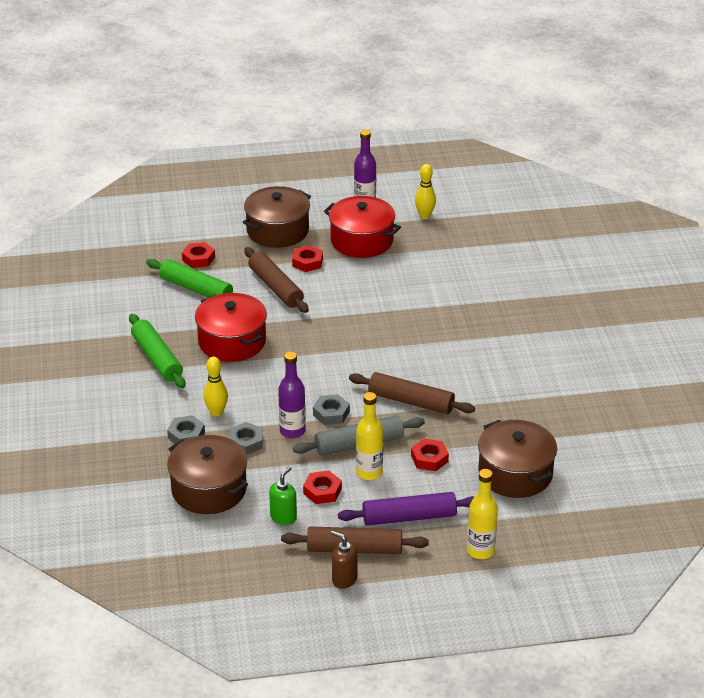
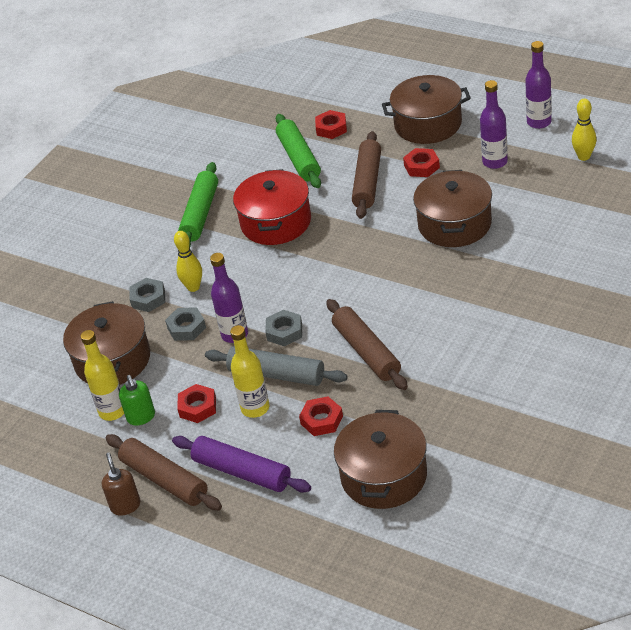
camera: 45 degrees right, 5 degrees up
(283, 517) = (141, 417): green soap dispenser -> green soap dispenser turned 90 degrees clockwise
(362, 241) = (495, 162): red pot -> purple bottle
(379, 293) = (454, 224): none -> brown pot
(480, 551) = (267, 541): yellow bottle -> yellow bottle (112, 411)

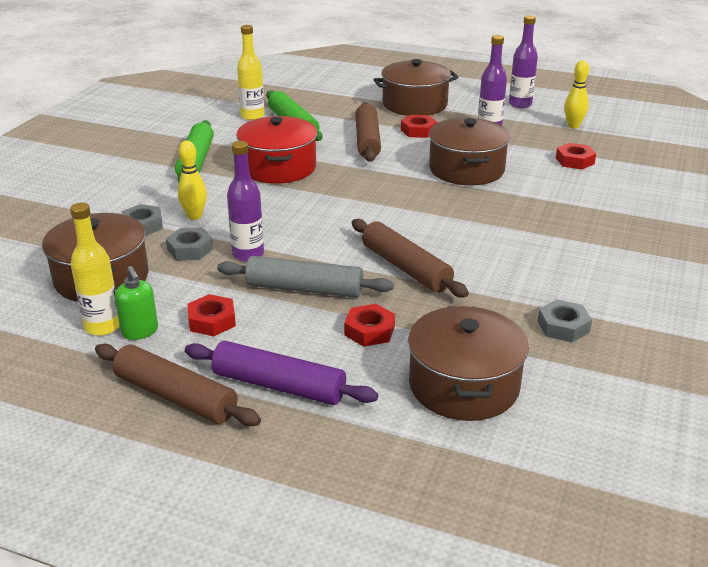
camera: 15 degrees left, 10 degrees down
(125, 505) = (123, 427): brown soap dispenser -> none
(255, 408) = (284, 320): yellow bottle -> yellow bottle (252, 116)
(284, 332) = (306, 252): grey nut -> grey nut (563, 326)
(331, 128) = (321, 106): red nut -> red nut (575, 161)

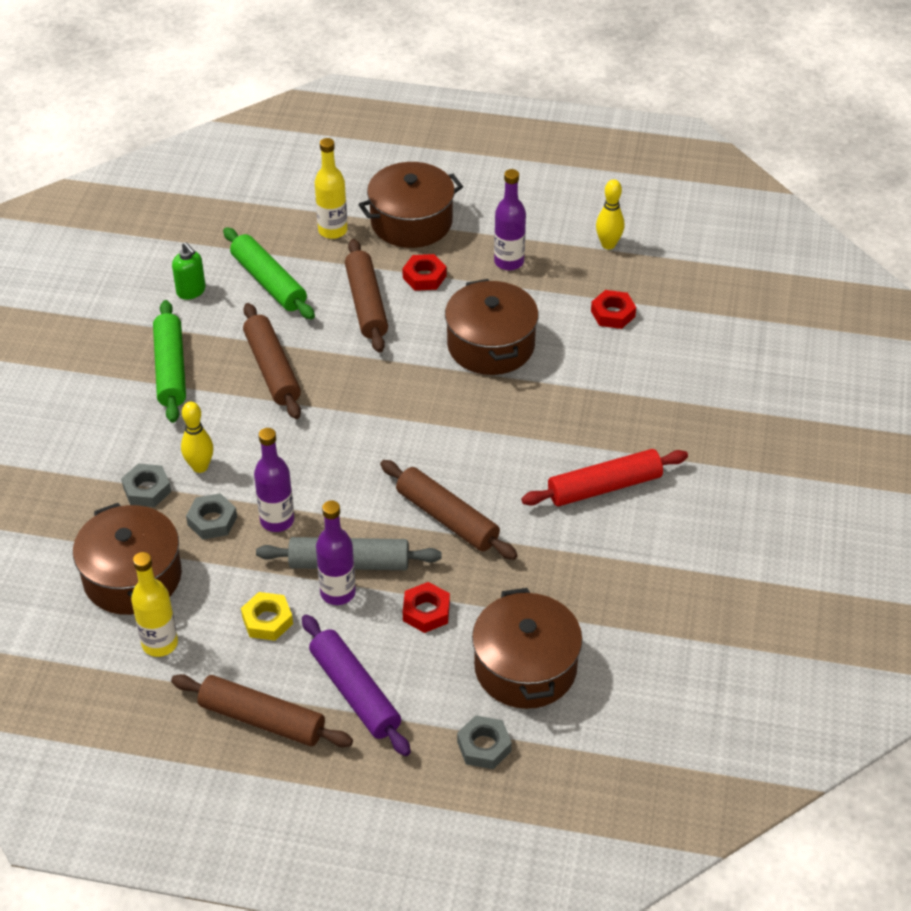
camera: 10 degrees left, 15 degrees up
(140, 331) = (200, 645): green soap dispenser -> green soap dispenser (191, 291)
(212, 321) = (267, 620): red nut -> yellow nut
(252, 116) = (213, 270): yellow bottle -> yellow bottle (332, 230)
(278, 167) = (272, 369): red pot -> brown rolling pin
(279, 385) = (355, 692): purple rolling pin -> purple rolling pin turned 45 degrees clockwise
(520, 104) = (541, 207): purple bottle -> purple bottle (338, 592)
(560, 261) = (604, 487): none -> red rolling pin
(563, 326) = (612, 579): grey nut -> grey nut (484, 746)

